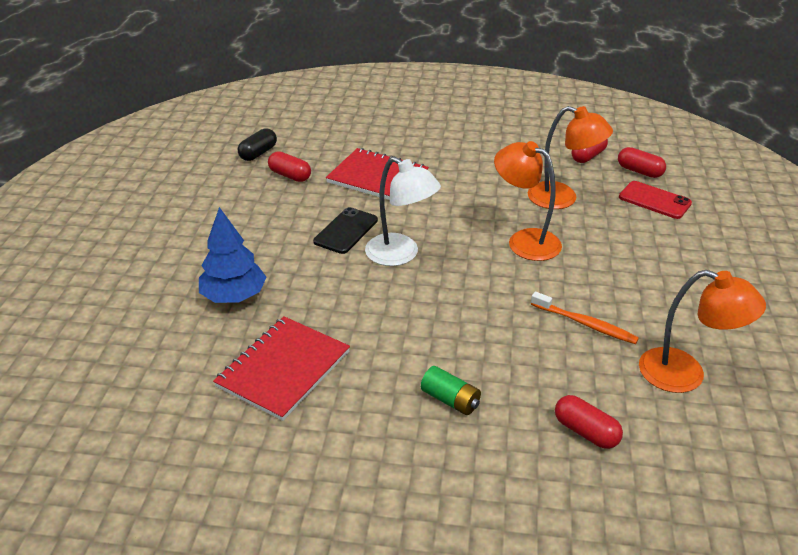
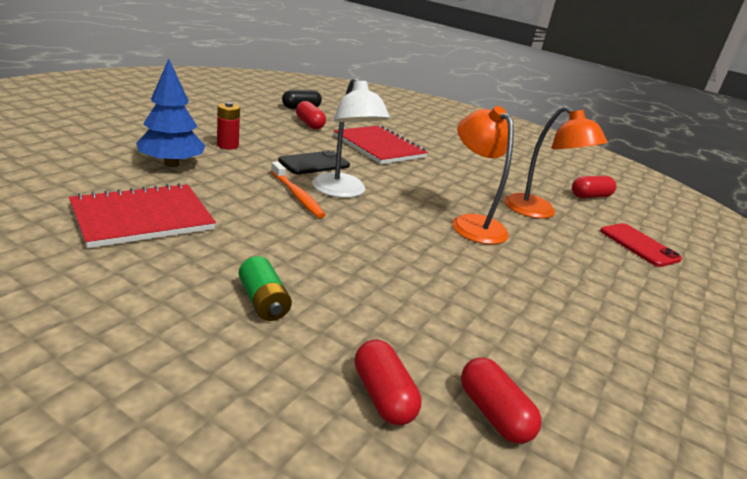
camera: 20 degrees right, 10 degrees down
(252, 246) = (227, 145): none -> red battery
(585, 324) = (477, 303): orange toothbrush -> orange toothbrush (297, 195)
(639, 171) = (637, 222): red capsule -> red capsule (493, 414)
(685, 375) = (564, 397): orange lamp -> none

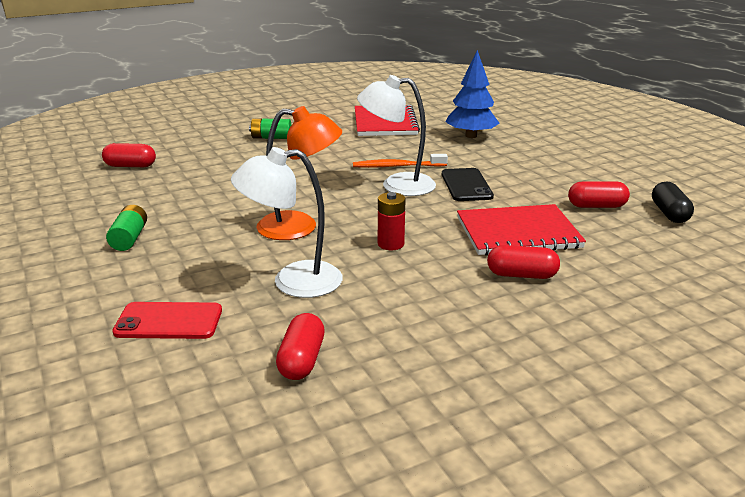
camera: 125 degrees right, 0 degrees up
(227, 145) = (514, 157): red battery -> red battery (391, 244)
(383, 396) = (176, 148): red capsule -> red capsule (521, 275)
(538, 212) = (293, 281): orange lamp -> white lamp
(610, 309) = (129, 238): none -> green battery

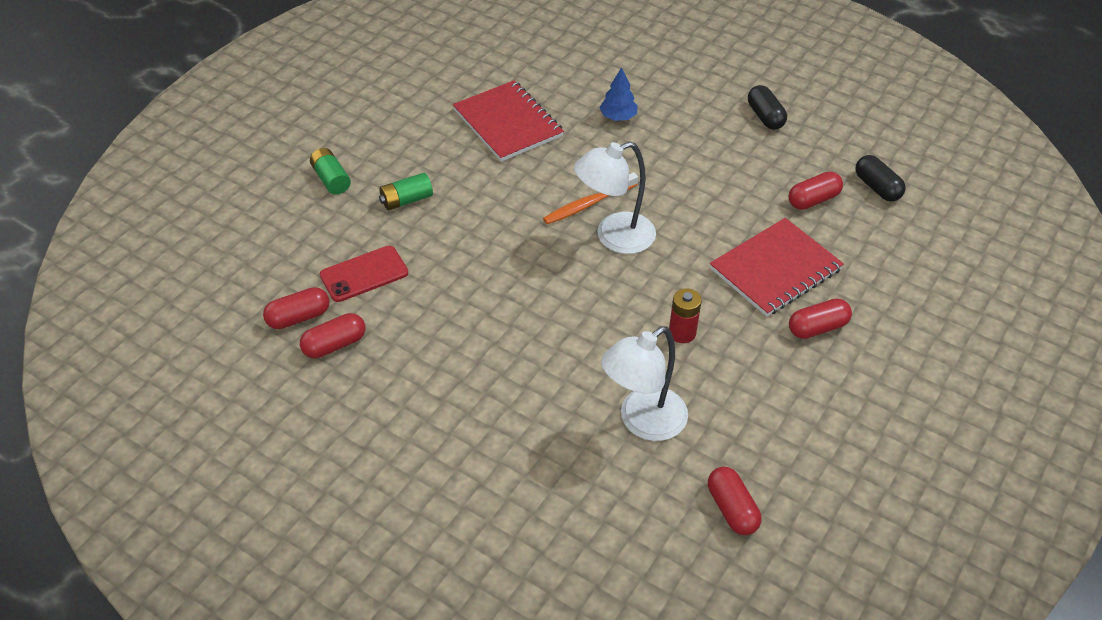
camera: 30 degrees left, 20 degrees up
(129, 238) = (432, 433): green battery -> green battery (331, 179)
(133, 182) = (334, 345): none -> red capsule
(169, 321) = (586, 520): red phone -> red phone (364, 274)
(300, 227) = (580, 344): orange lamp -> none
(466, 185) = (679, 211): black phone -> none
(471, 136) = (618, 117): blue tree -> blue tree, size x0.61
(597, 158) = (765, 117): none -> black capsule

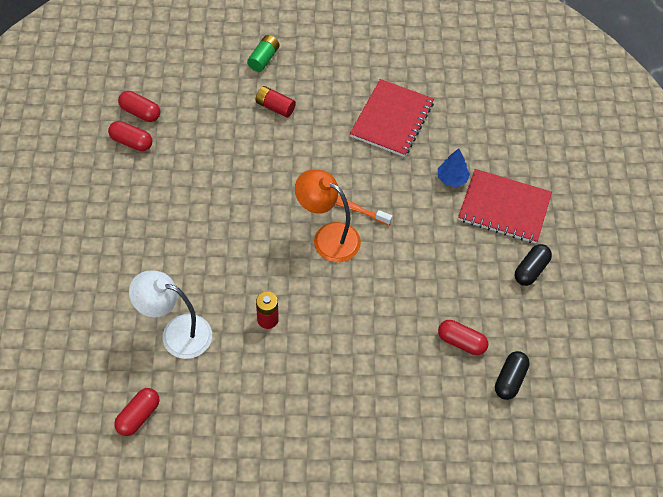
camera: 55 degrees right, 10 degrees up
(364, 274) = (196, 123): red phone -> none
(406, 200) = (275, 107): green battery -> red battery
(614, 237) = (328, 237): white lamp -> orange lamp
(775, 269) = (369, 349): red notebook -> red notebook (504, 208)
(817, 328) = (330, 400): red capsule -> none

